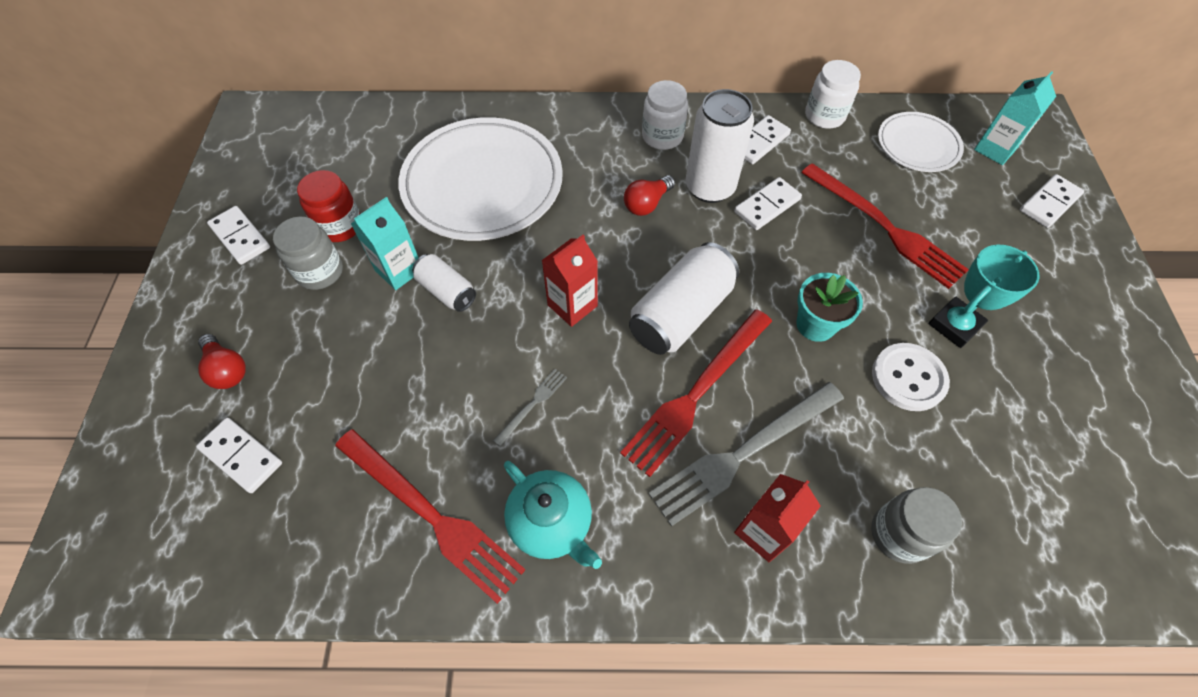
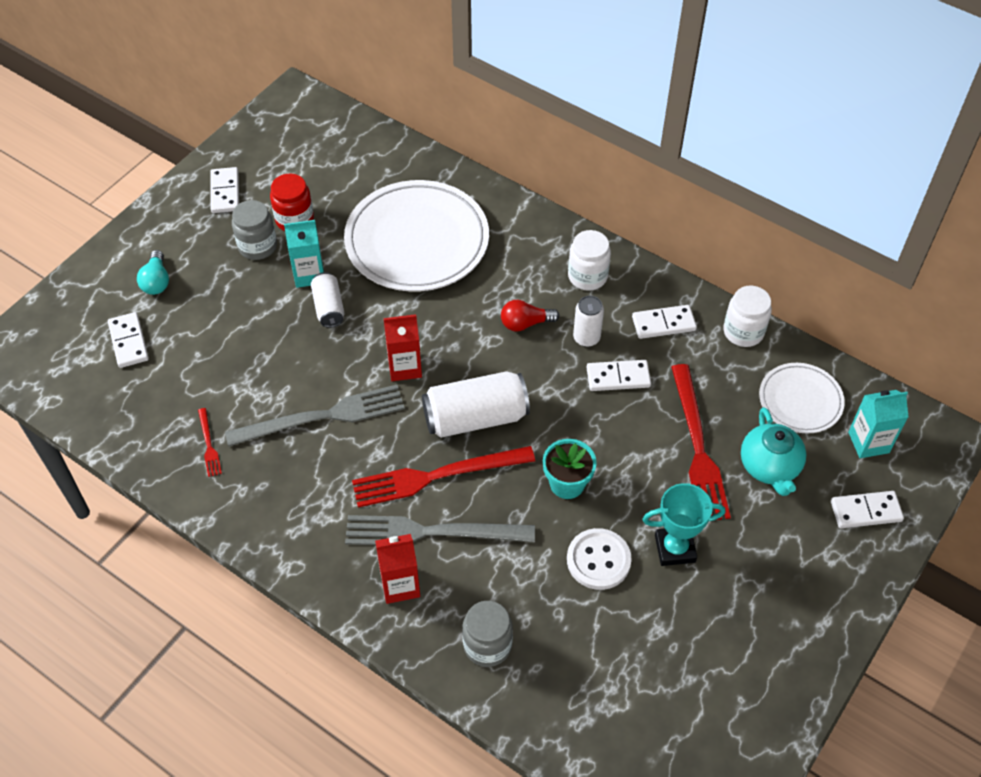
camera: 35 degrees right, 5 degrees down
(227, 369) = (156, 281): red light bulb -> turquoise light bulb
(431, 515) = (209, 445): red fork -> red fork, size x0.45
(532, 404) = (322, 417): grey fork -> grey fork, size x2.24
(552, 523) = (274, 495): turquoise teapot -> turquoise teapot (769, 467)
(710, 187) = (586, 338): white can -> white can, size x0.57

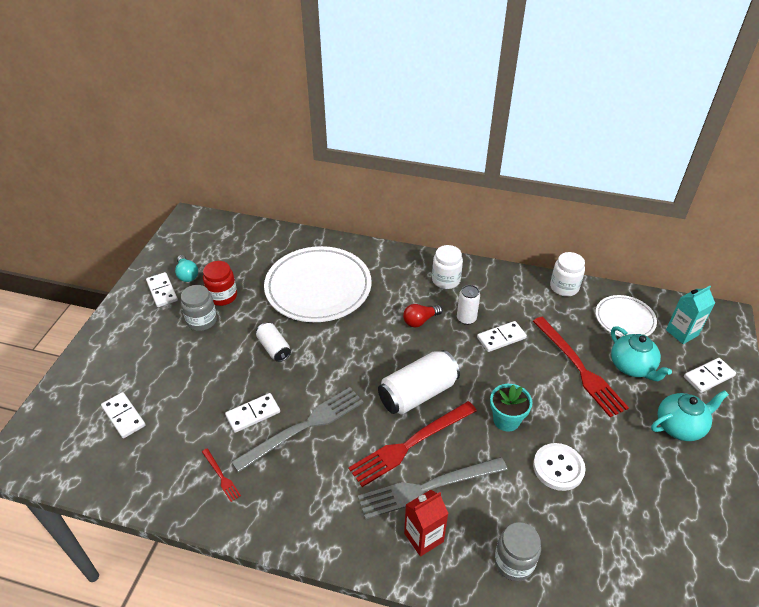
camera: 20 degrees left, 10 degrees down
(156, 281) = (131, 366): turquoise light bulb -> turquoise light bulb (187, 274)
(309, 274) = (249, 330): turquoise carton -> none
(404, 367) = (349, 373): red carton -> none
(663, 324) = (511, 296): white domino -> white domino (253, 414)
(675, 548) = (605, 441): turquoise trophy -> none
(784, 561) = (680, 426): none -> turquoise teapot

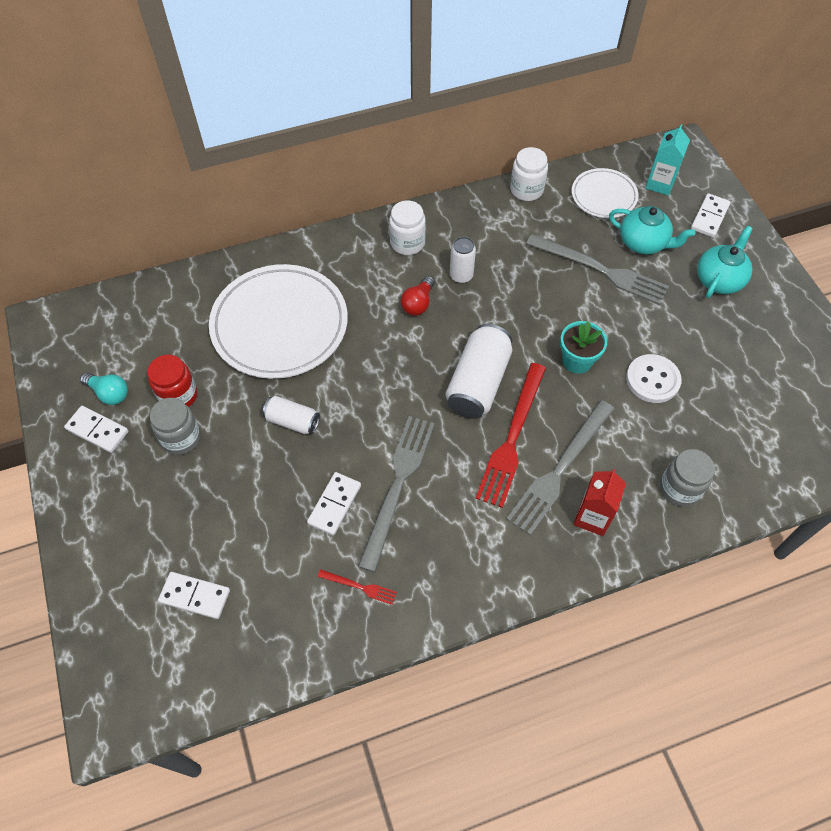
camera: 35 degrees left, 15 degrees up
(501, 338) = (509, 278): white domino -> none
(579, 368) = (601, 270): red fork -> grey fork

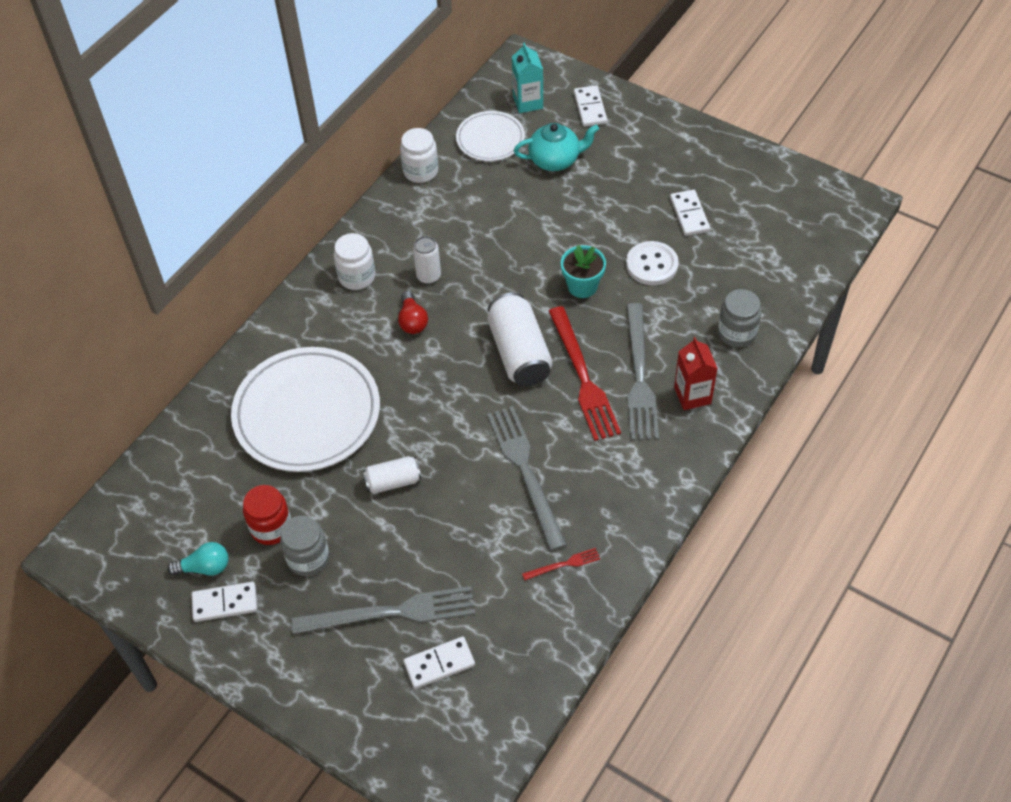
camera: 35 degrees left, 5 degrees down
(334, 504) = (488, 520): white domino -> white domino (689, 214)
(601, 270) = (540, 202): grey fork -> grey fork (391, 612)
(719, 280) = (638, 155): turquoise teapot -> none

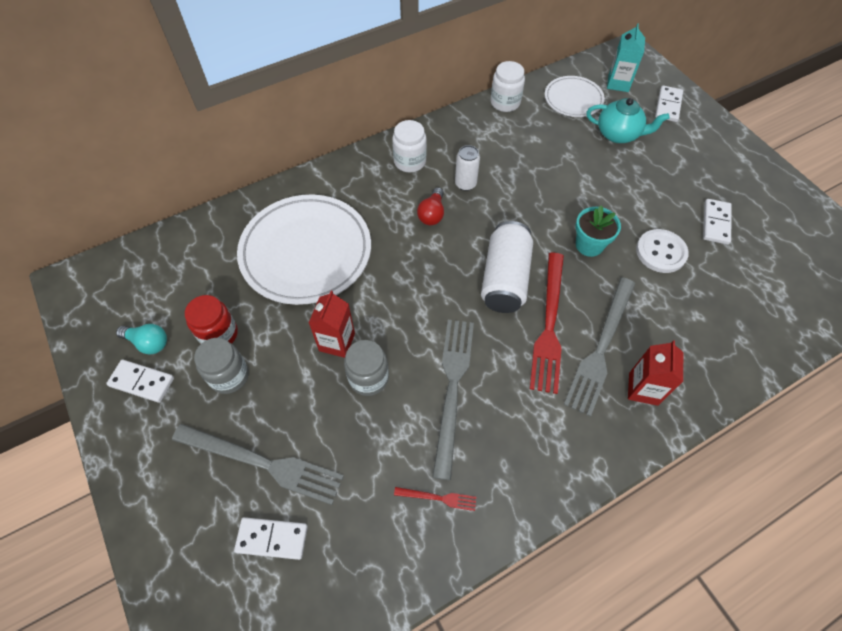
camera: 25 degrees right, 5 degrees up
(393, 481) = (337, 342): white can -> red carton
(737, 333) = (714, 348): grey jar -> grey jar (368, 378)

